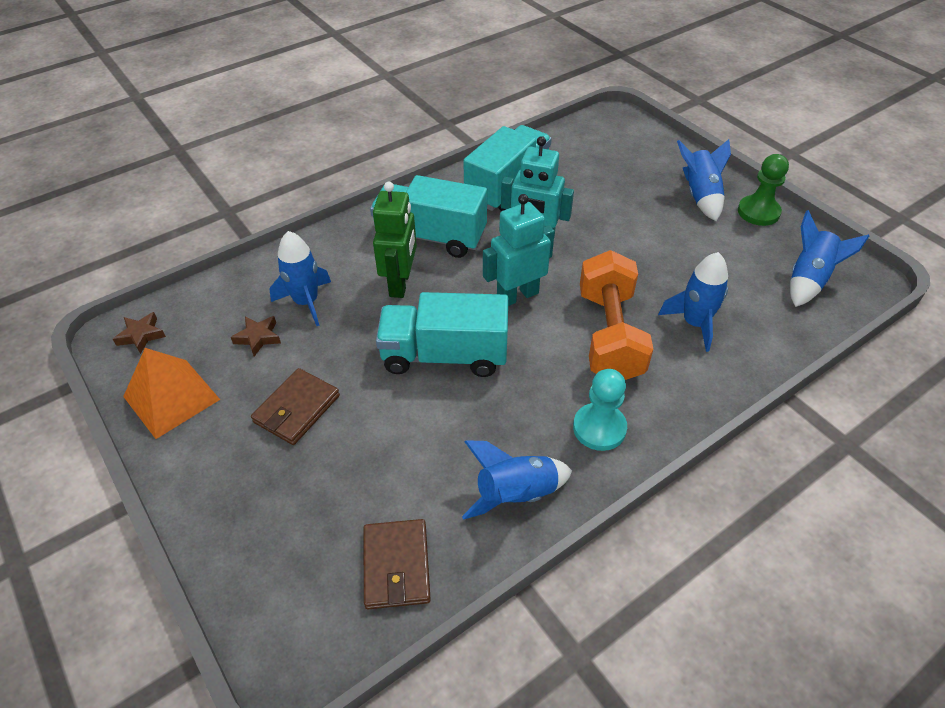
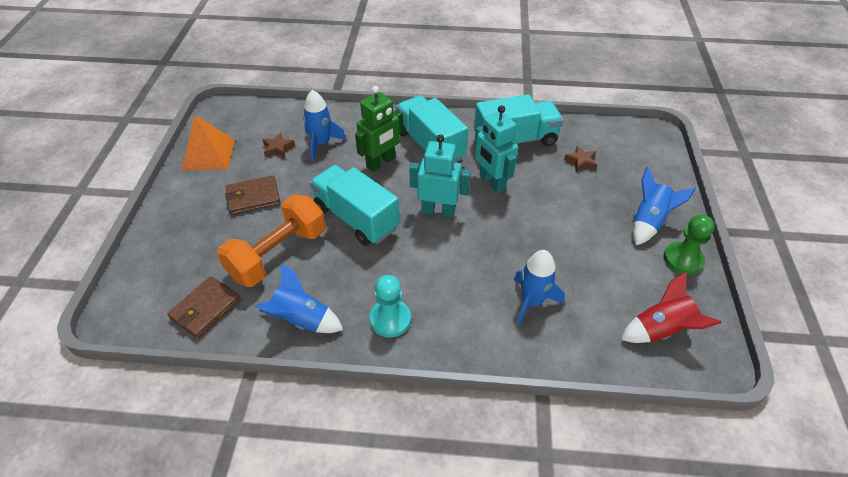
camera: 40 degrees right, 0 degrees up
(141, 335) = (230, 115): brown star -> brown star (581, 161)
(609, 335) = (465, 271): orange dumbbell -> orange dumbbell (278, 254)
(809, 280) = (661, 330): blue rocket -> red rocket

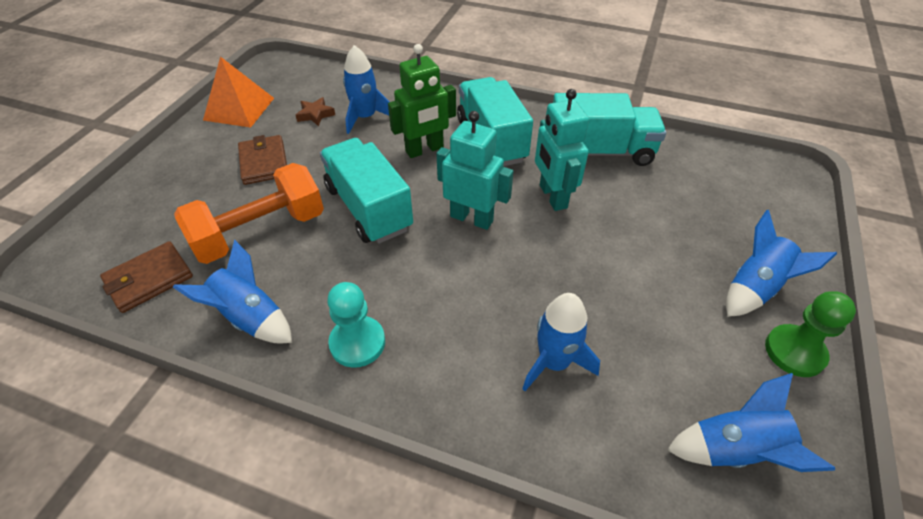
camera: 15 degrees right, 0 degrees up
(253, 197) = (264, 162): brown wallet -> brown wallet turned 75 degrees clockwise
(581, 161) = (679, 192): brown star -> none
(661, 330) = (734, 450): red rocket -> blue rocket

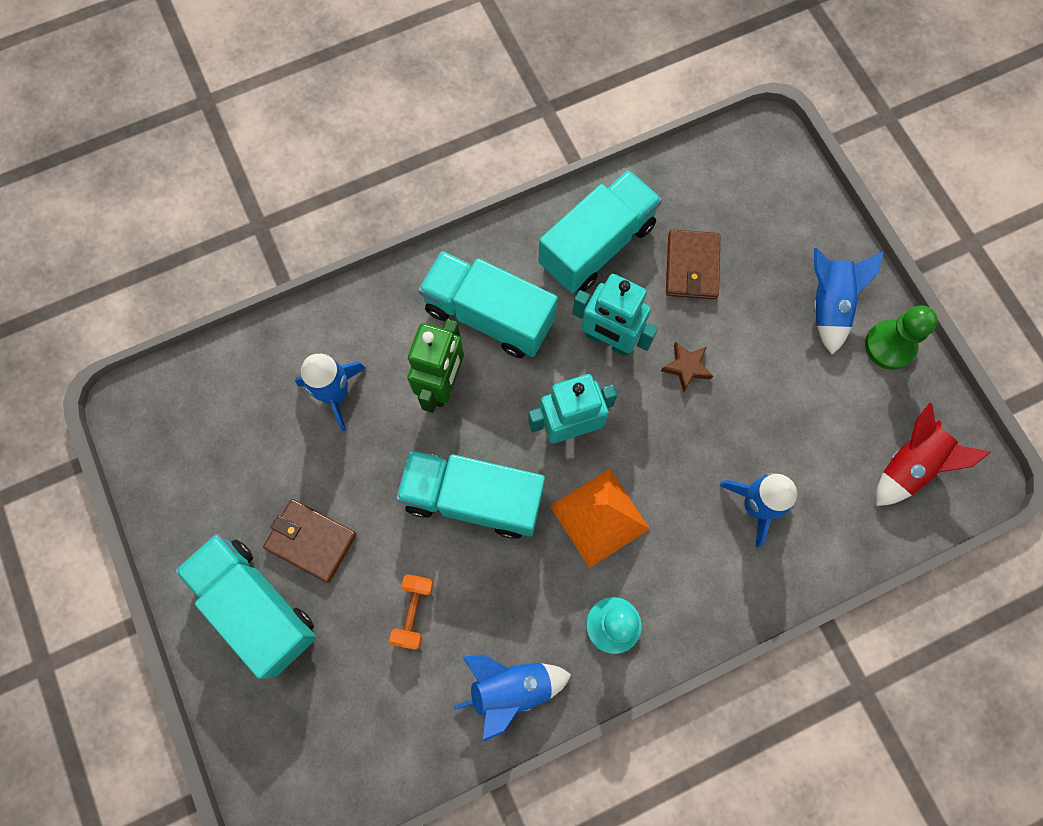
camera: 45 degrees left, 25 degrees up
(149, 279) = (384, 743): brown wallet -> brown wallet (692, 266)
(199, 168) = (257, 606): none -> turquoise truck
(239, 109) = (186, 502): orange pyramid -> orange pyramid (599, 517)
(260, 232) = (413, 612): orange dumbbell -> orange dumbbell, size x0.47
(315, 115) = (280, 436): brown star -> brown star (686, 367)
(734, 450) = (909, 465): blue rocket -> red rocket

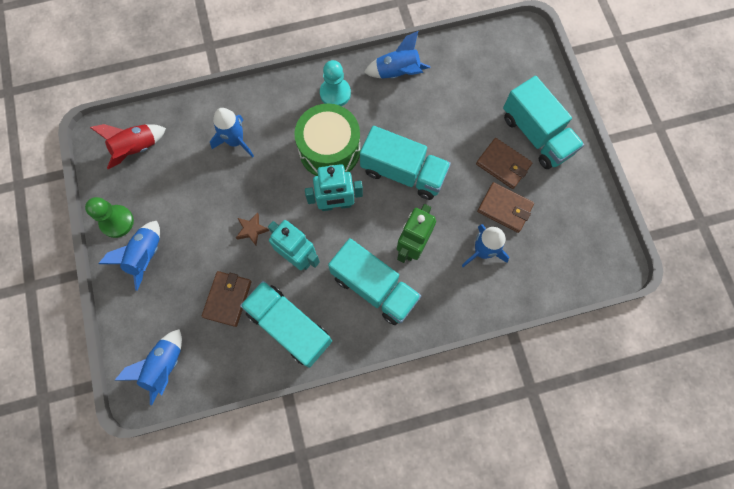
camera: 170 degrees left, 0 degrees up
(305, 466) = (504, 208): none -> brown wallet
(413, 612) = (446, 117): orange dumbbell -> none
(596, 246) = (289, 326): turquoise truck -> turquoise truck turned 75 degrees clockwise
(599, 517) = (329, 150): orange pyramid -> green drum
(747, 172) = (164, 366): none -> blue rocket

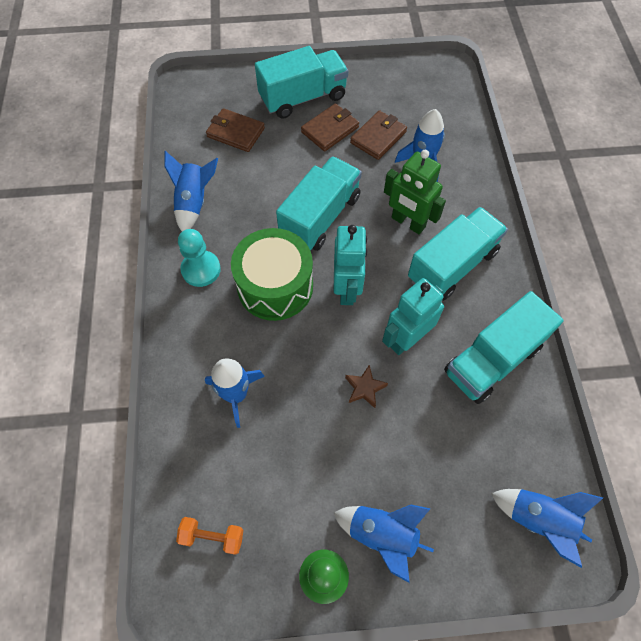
camera: 80 degrees left, 10 degrees down
(136, 148) = (212, 536): red rocket -> orange dumbbell
(227, 299) = (453, 428): brown wallet -> brown wallet (236, 132)

